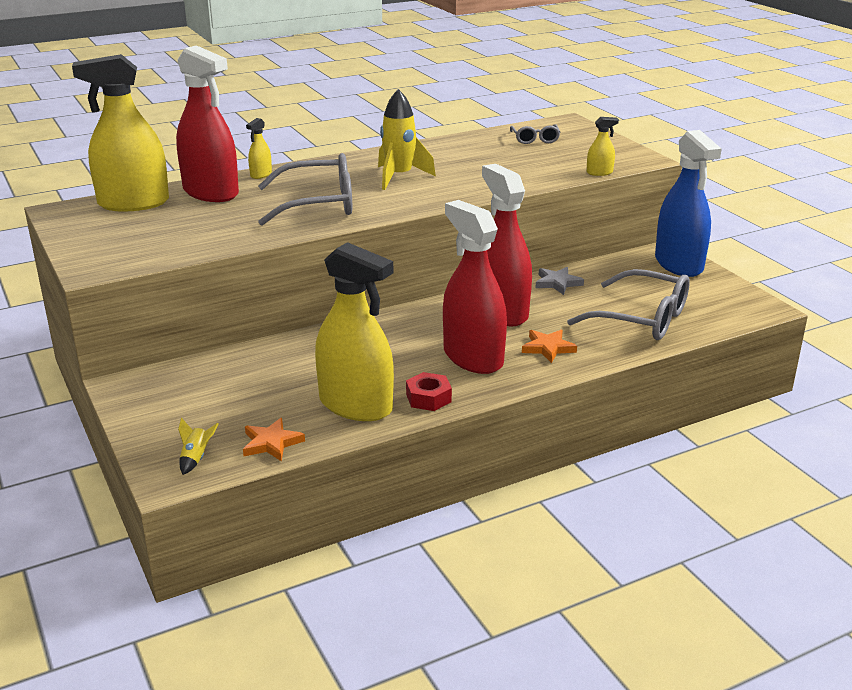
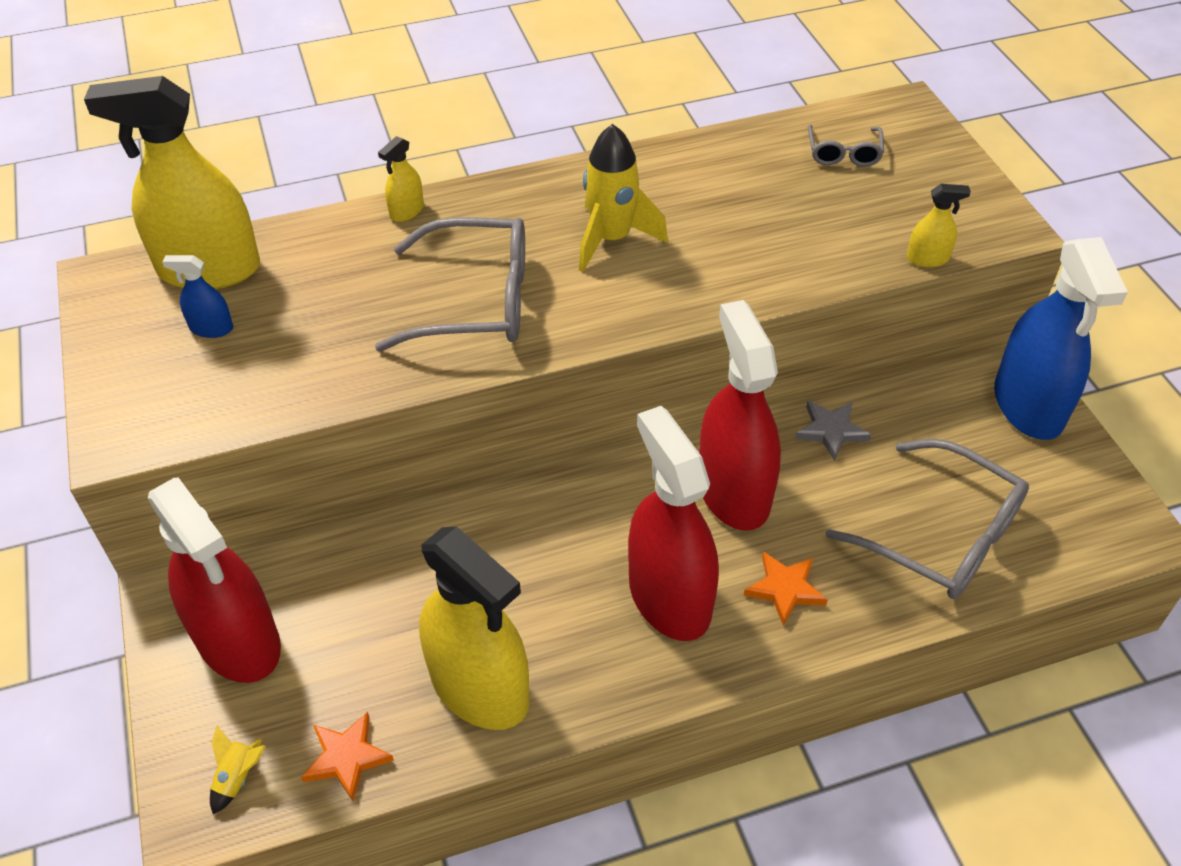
camera: 10 degrees right, 20 degrees up
(143, 224) = (211, 328): none -> blue spray bottle
(211, 192) = (324, 252): red spray bottle -> red spray bottle (238, 640)
(428, 398) = (586, 685): red nut -> none

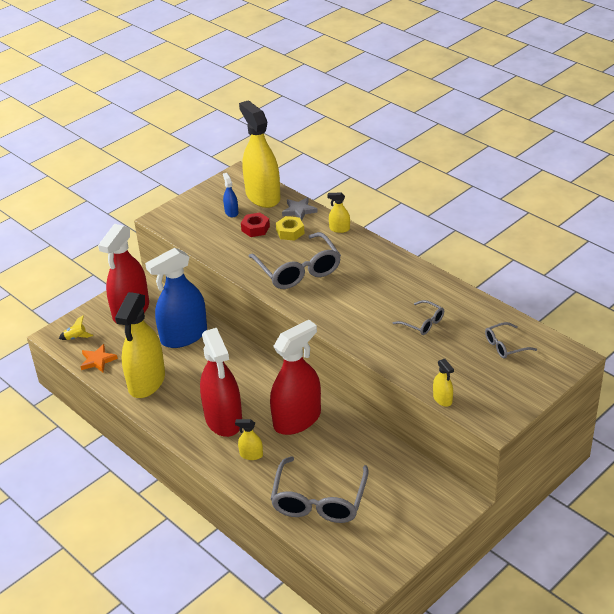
camera: 65 degrees right, 10 degrees down
(298, 313) = (255, 228): none -> red nut
(355, 272) = (290, 232): none -> yellow nut
(611, 239) = (370, 293): yellow rocket -> none
(669, 597) = (223, 419): red spray bottle -> red spray bottle turned 120 degrees clockwise
(733, 211) = (423, 323): none -> grey glasses
(785, 589) = (251, 455): orange star -> yellow spray bottle
(831, 431) = (360, 441): grey star -> grey star (299, 211)
(1028, 405) = (436, 512): blue spray bottle -> blue spray bottle (184, 336)

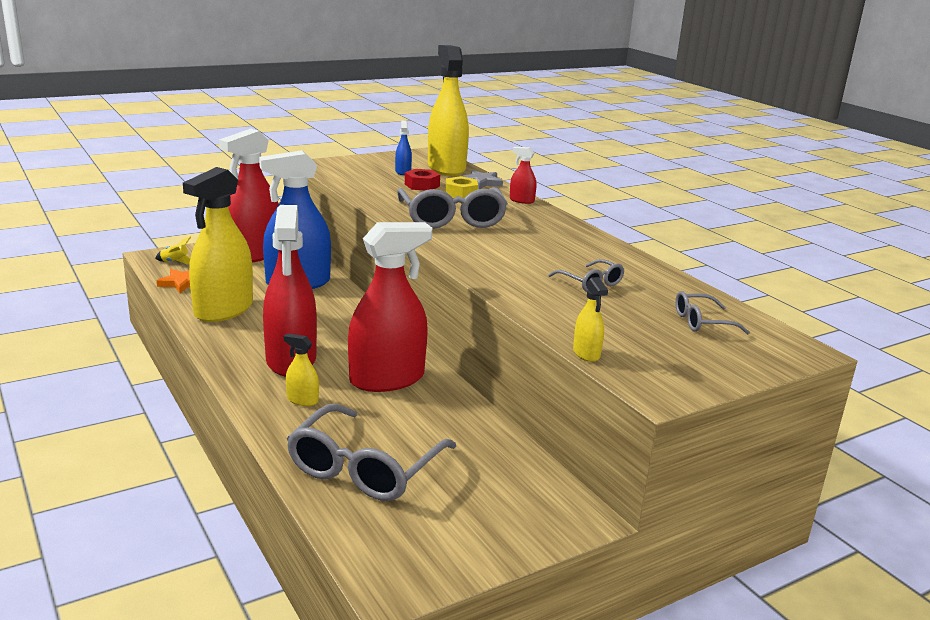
camera: 10 degrees right, 15 degrees down
(339, 229) = (521, 200): yellow spray bottle -> red spray bottle

